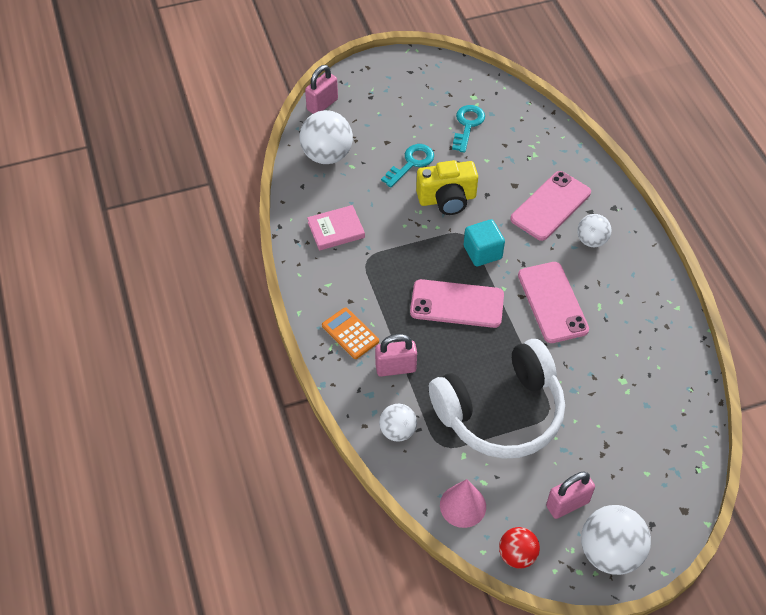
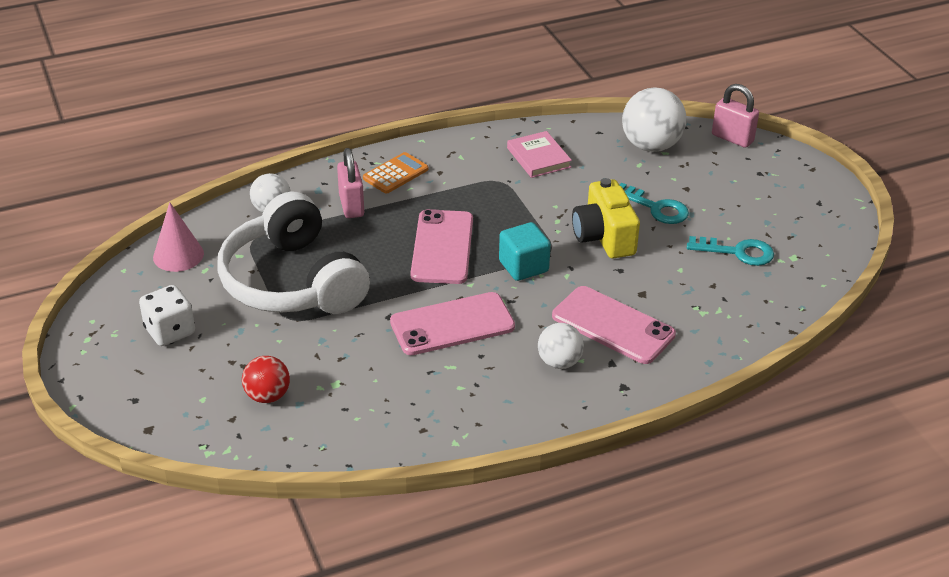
camera: 85 degrees right, 15 degrees down
(517, 555) = (115, 293): red ball -> red ball (267, 396)
(567, 504) = (170, 331): pink padlock -> white dice
(609, 552) = (105, 363): white ball -> none

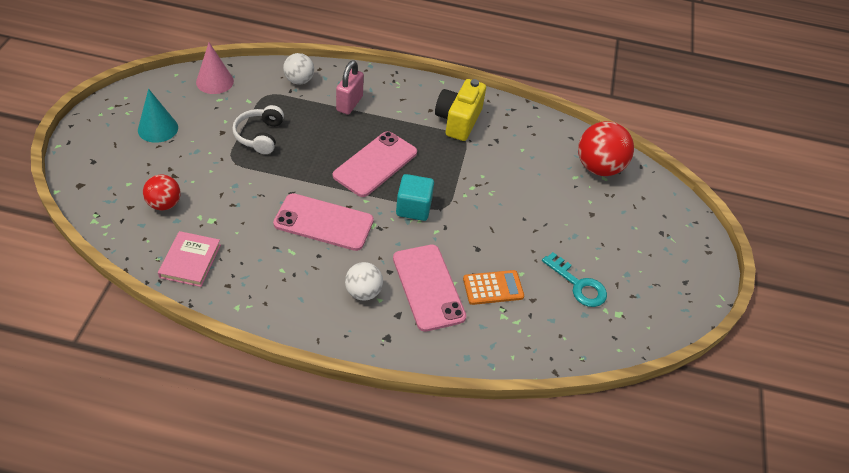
camera: 30 degrees right, 10 degrees up
(170, 331) = (158, 128): white dice -> turquoise cone
(292, 281) = (260, 136): white headphones -> white headphones, size x0.48
(395, 174) = (400, 96): orange calculator -> orange calculator (493, 288)
(538, 158) = (507, 134): pink book -> pink book (190, 261)
(604, 237) = (491, 217): yellow camera -> yellow camera (458, 120)
(651, 146) = (598, 167): white ball -> red ball
(656, 208) = (553, 216): turquoise key -> none
(732, 138) = (668, 194): pink padlock -> none

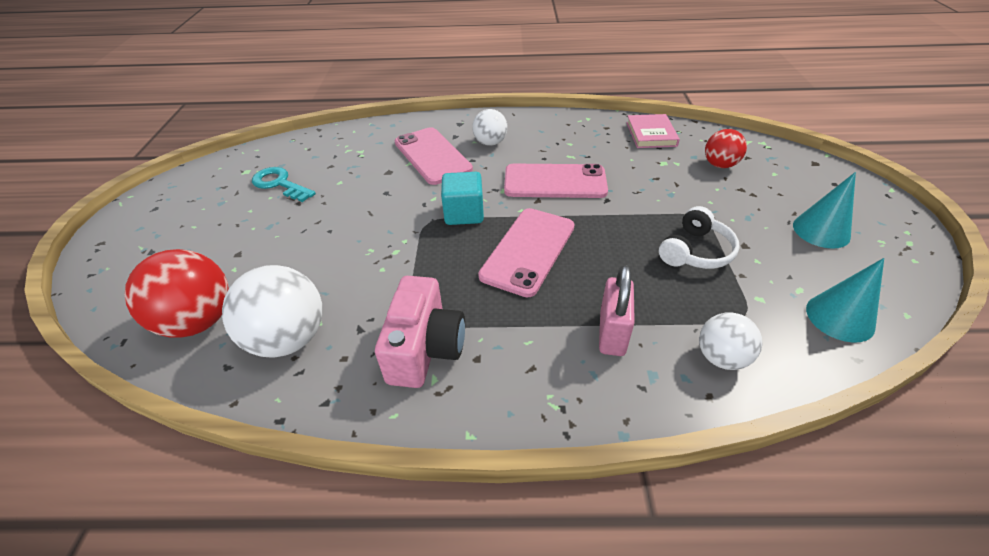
camera: 175 degrees right, 5 degrees down
(215, 81) = (840, 317): pink cone -> turquoise cone
(260, 136) = (695, 251): white headphones -> white headphones turned 45 degrees clockwise
(458, 120) = (425, 349): yellow camera -> pink camera
(493, 288) = (369, 166): orange calculator -> none
(539, 144) = (288, 339): none -> white ball

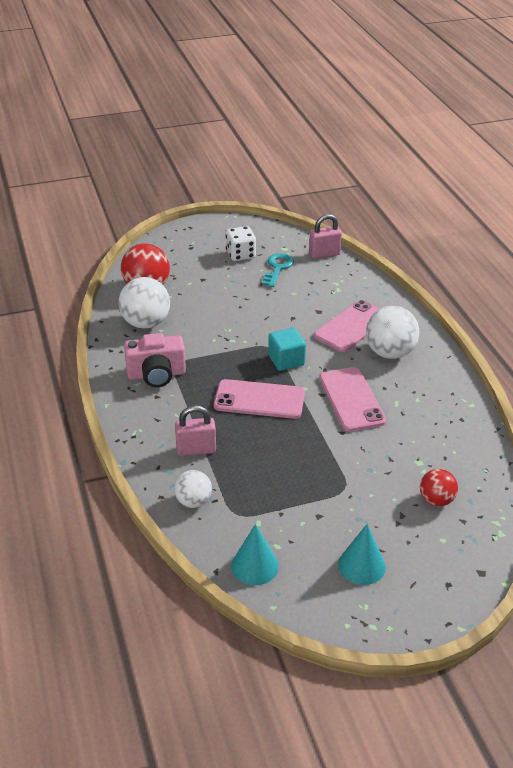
camera: 70 degrees right, 5 degrees down
(220, 208) = (240, 255): none -> white dice
(288, 146) = (324, 254): none -> pink padlock
(490, 143) = (389, 353): white ball -> white ball, size x1.67
(651, 134) = (466, 450): pink book -> none
(695, 251) = (297, 487): white headphones -> none

